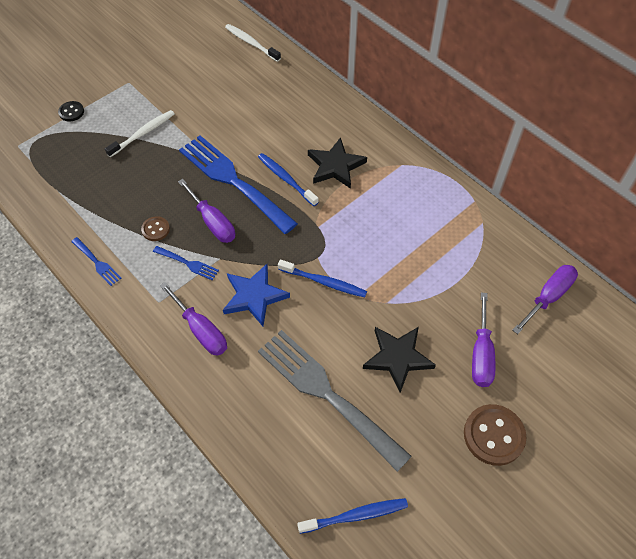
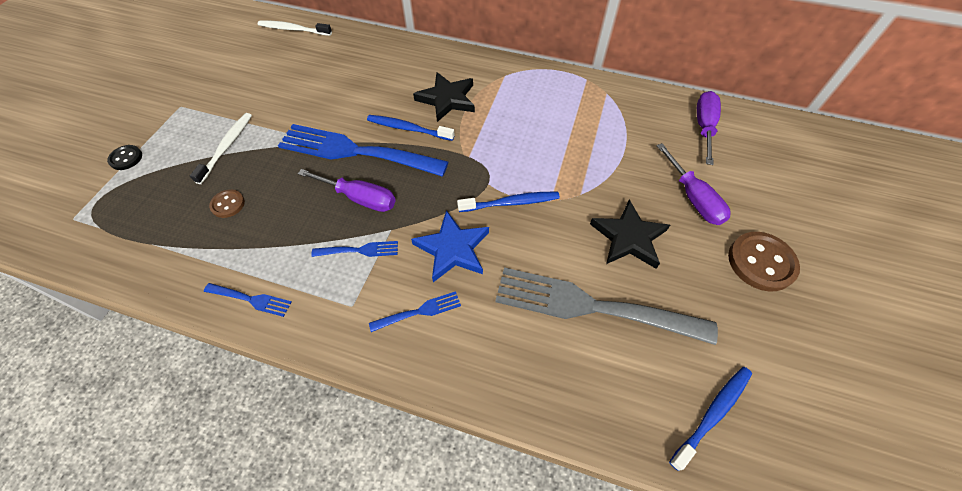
camera: 30 degrees left, 0 degrees up
(155, 229) = (300, 233): brown button -> brown button (228, 204)
(201, 330) = (419, 311): purple screwdriver -> blue fork

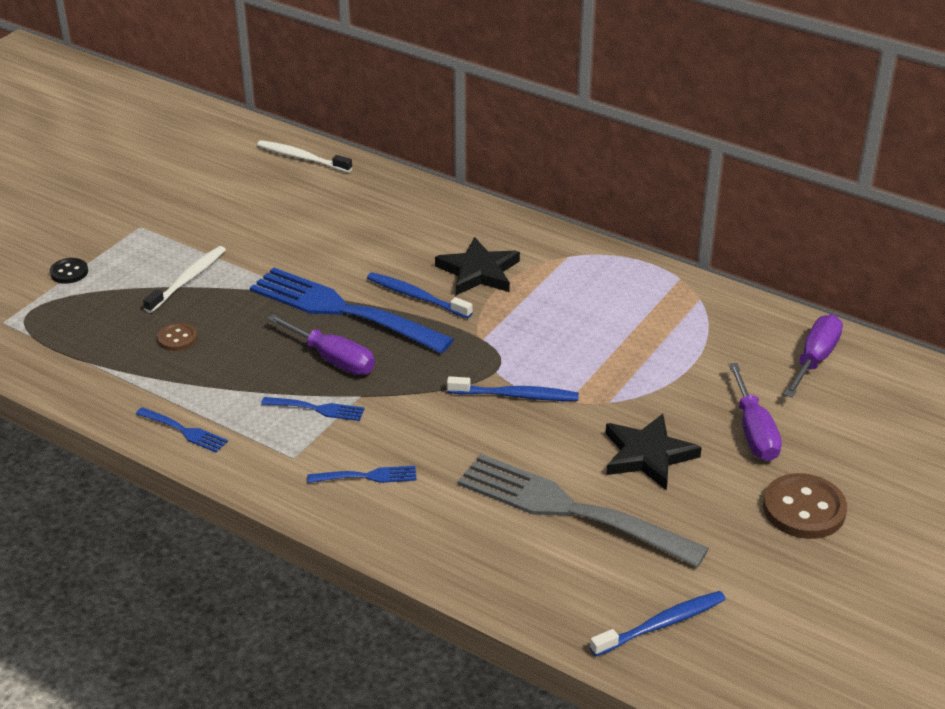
camera: 15 degrees right, 20 degrees down
(452, 249) = (426, 427): blue star -> none

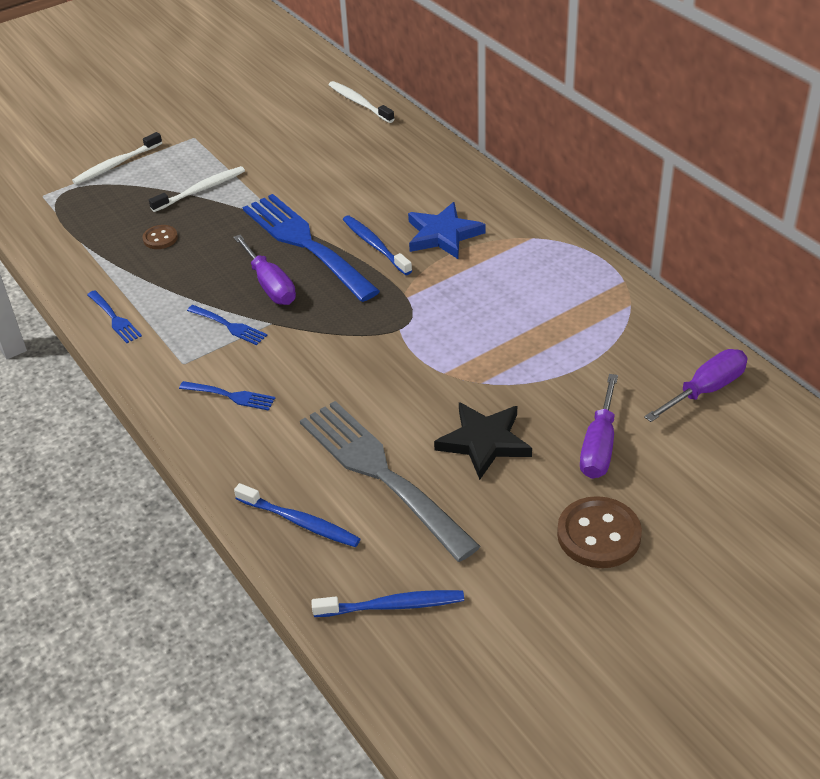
camera: 25 degrees right, 5 degrees up
(69, 272) = (116, 164): black button -> white toothbrush
(478, 272) = (443, 235): black star -> blue star
(516, 395) = (402, 356): blue toothbrush -> blue toothbrush (300, 522)

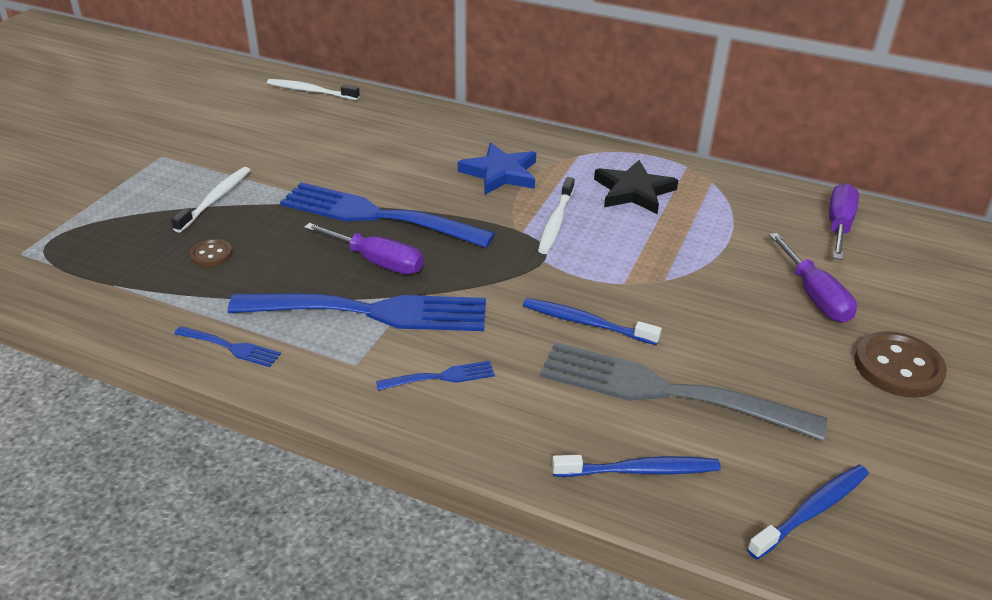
camera: 35 degrees left, 5 degrees down
(116, 164) = (90, 201): white toothbrush -> white toothbrush (556, 222)
(229, 326) = (372, 312): blue fork -> blue fork, size x2.35
(375, 245) = (447, 198): blue toothbrush -> blue toothbrush (586, 323)
(484, 442) = (722, 328): black star -> black star (633, 191)

